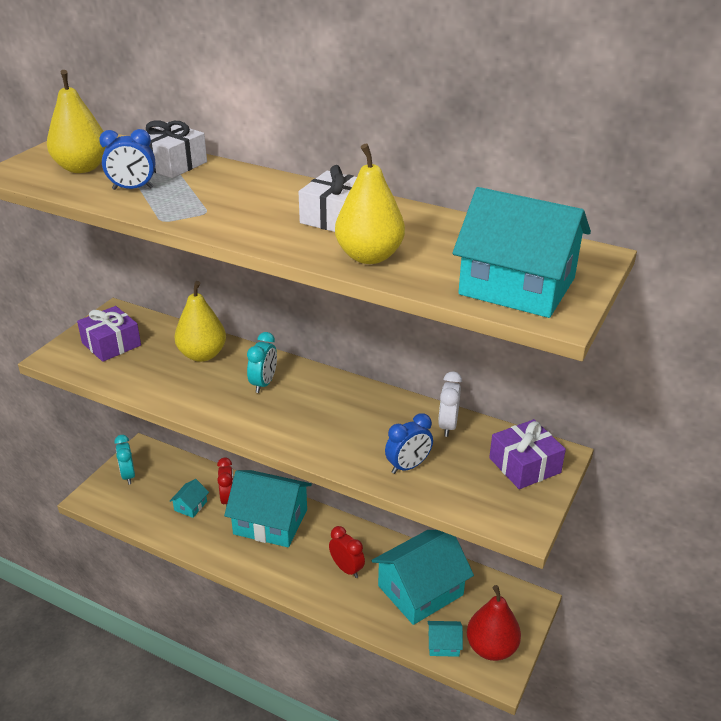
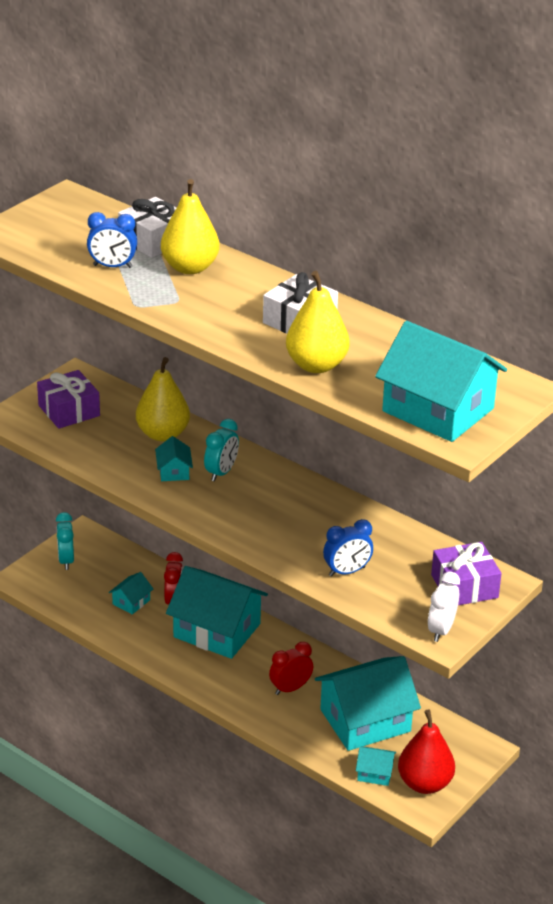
camera: 10 degrees right, 0 degrees up
(82, 168) = (66, 236): yellow pear -> yellow pear (190, 267)
(218, 388) = (174, 471): none -> turquoise house
(346, 569) = (290, 688): red clock -> red clock turned 90 degrees counterclockwise
(447, 426) = (400, 539): white clock -> white clock (441, 630)

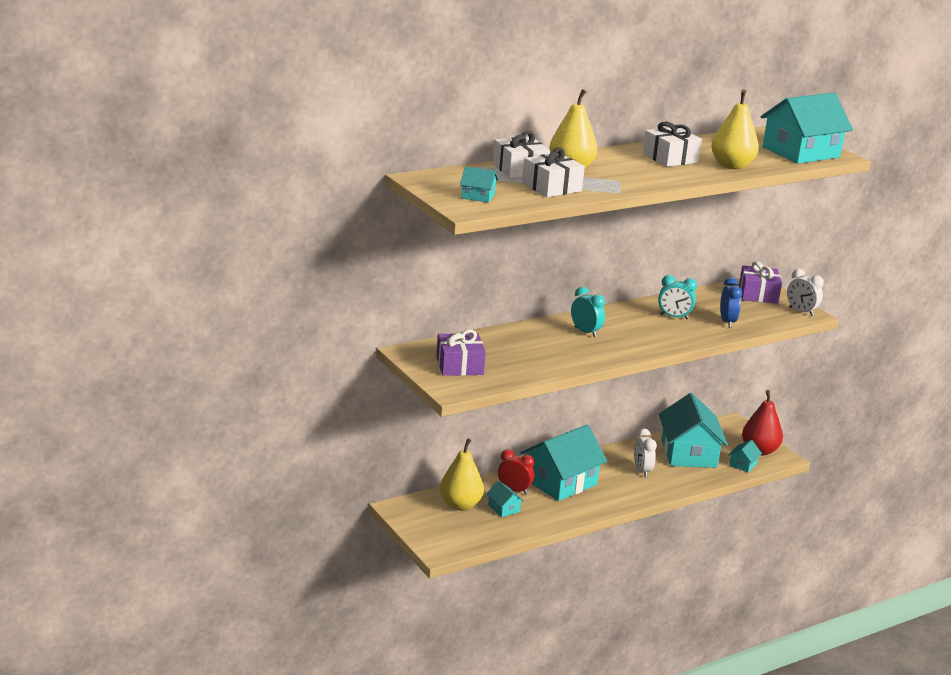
camera: 70 degrees left, 10 degrees down
(66, 560) = (429, 524): turquoise clock -> turquoise clock (674, 317)
(112, 266) = (551, 187): blue clock -> white gift
(163, 434) = (520, 340): yellow pear -> yellow pear (460, 505)
(174, 471) = (573, 347): turquoise house -> turquoise house (478, 196)
(290, 688) = (642, 471): red clock -> white clock

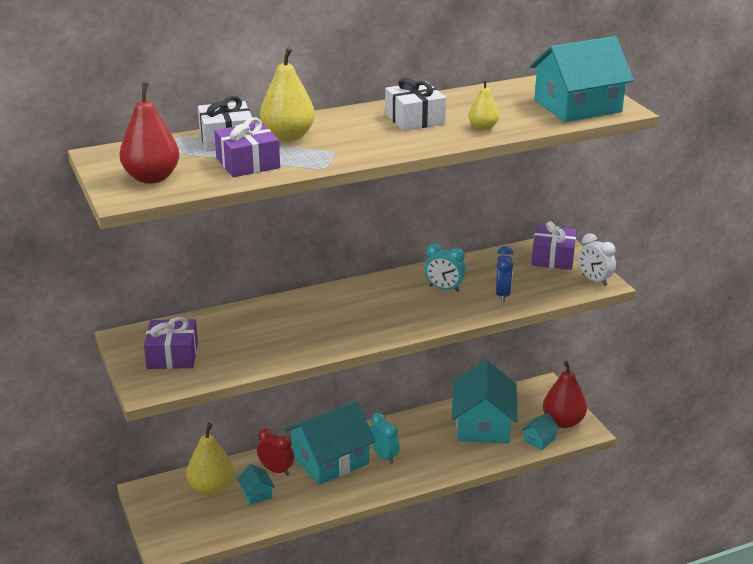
camera: 10 degrees right, 5 degrees up
(478, 196) = (152, 178): turquoise house -> red pear
(551, 187) = (248, 163): white gift -> purple gift
(585, 332) = (335, 310): turquoise clock -> turquoise clock (384, 456)
(642, 471) = (424, 447): white clock -> none
(731, 166) = (483, 127): yellow pear -> yellow pear, size x0.57

